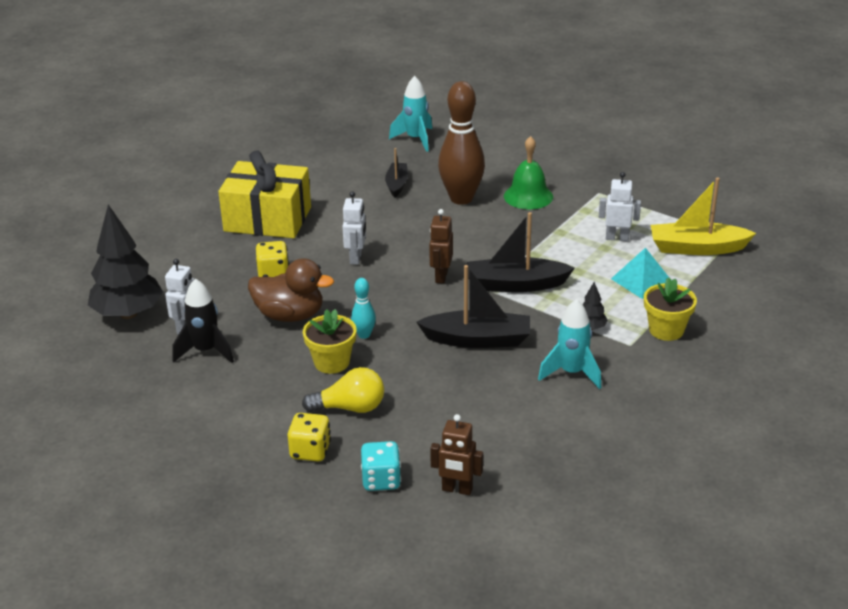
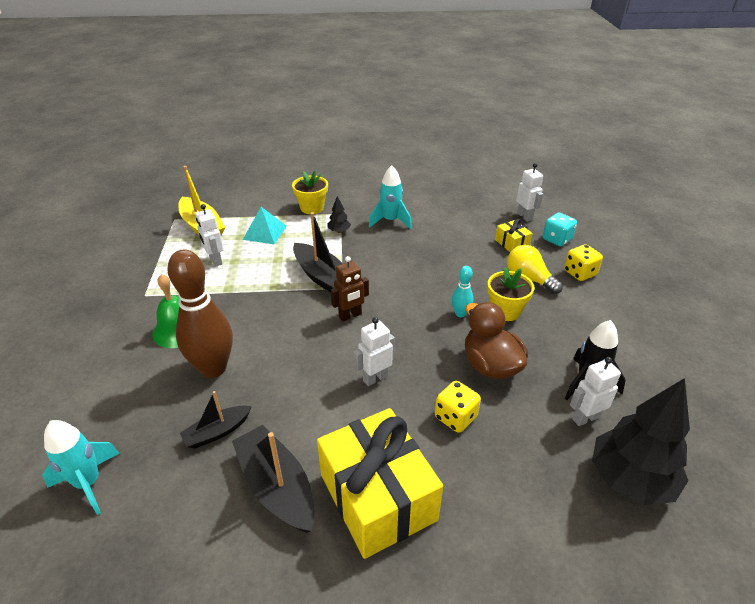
camera: 130 degrees left, 5 degrees up
(419, 438) = (512, 243): none -> yellow gift
(457, 489) = (525, 216): brown robot -> white robot
(478, 339) = (402, 264): black boat -> black boat (277, 486)

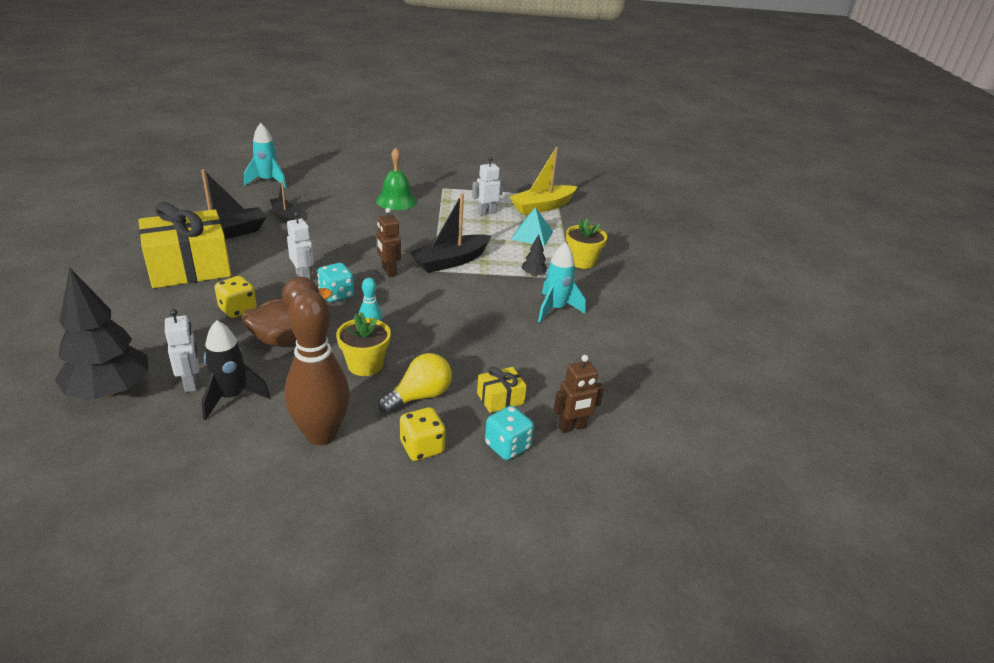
camera: 90 degrees right, 5 degrees down
(213, 368) = (347, 213): brown bowling pin -> brown bowling pin (321, 434)
(404, 346) = (336, 295): none -> turquoise dice
(525, 216) = (572, 427): white robot -> brown robot

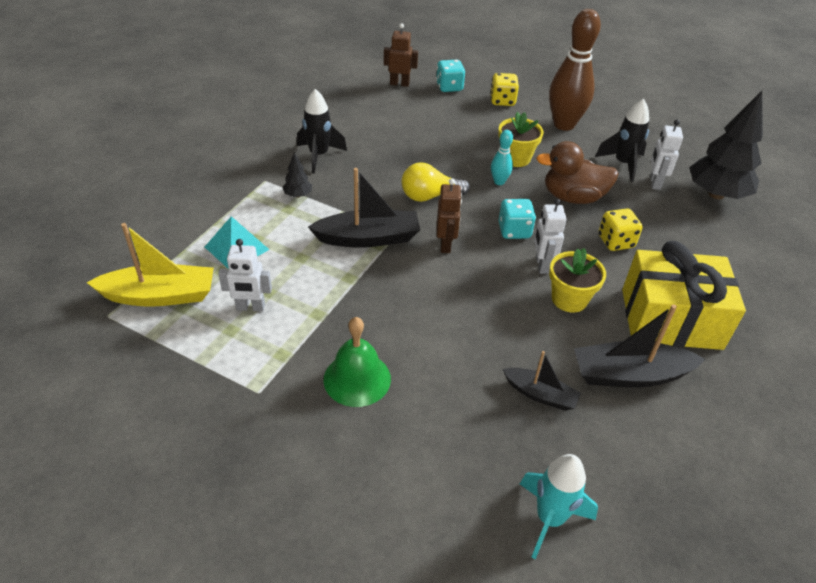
camera: 150 degrees left, 10 degrees up
(284, 215) = (540, 394): black boat -> black boat turned 60 degrees counterclockwise
(419, 396) = (487, 127): yellow light bulb -> yellow light bulb (429, 196)
(500, 398) = (431, 110): yellow gift -> none
(555, 309) = (319, 156): turquoise rocket -> black rocket
(582, 261) = (228, 195): yellow flower pot -> yellow flower pot (569, 299)

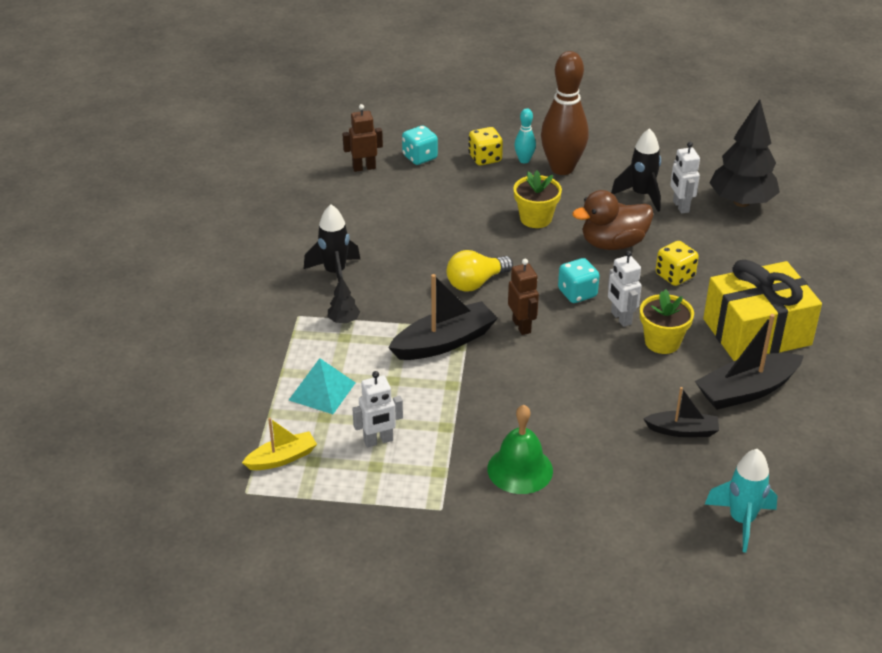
camera: 20 degrees left, 5 degrees down
(160, 295) = (282, 458): yellow boat -> yellow boat, size x0.60
(499, 182) = (534, 248): turquoise bowling pin -> turquoise bowling pin (524, 160)

